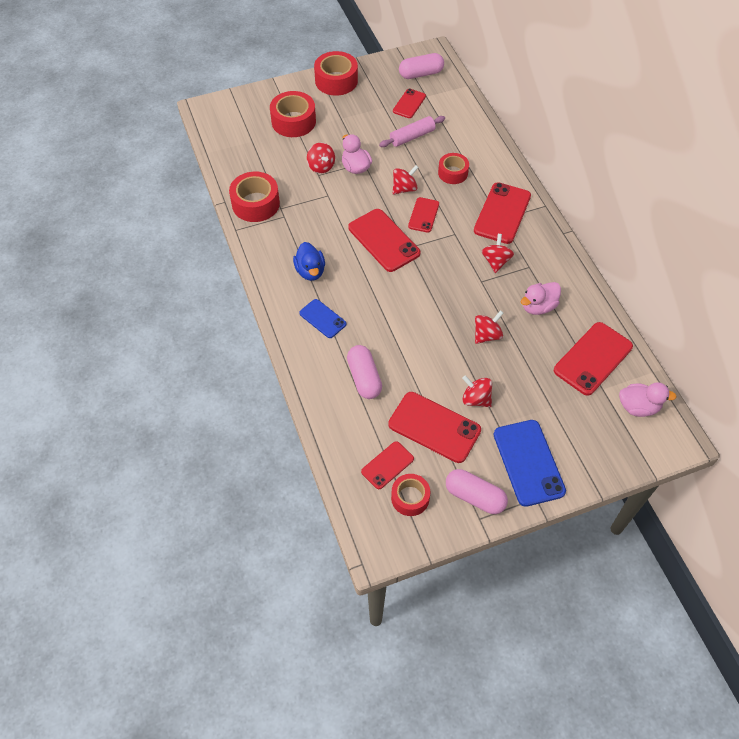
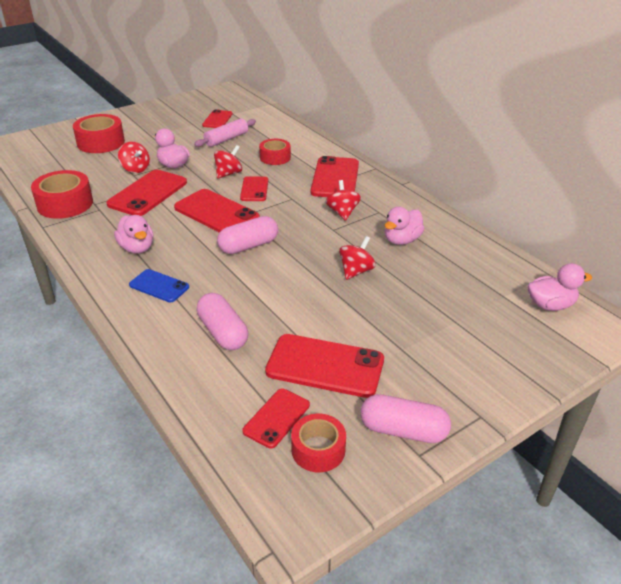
camera: 15 degrees left, 20 degrees down
(310, 271) = (137, 248): blue duck -> pink duck
(336, 81) = (141, 113): red tape -> none
(421, 74) = (223, 101): pink capsule -> pink capsule (248, 246)
(476, 399) = (365, 329): red spinning top -> none
(528, 462) = (454, 380): blue phone -> none
(593, 358) = (480, 272): red phone -> red phone (148, 193)

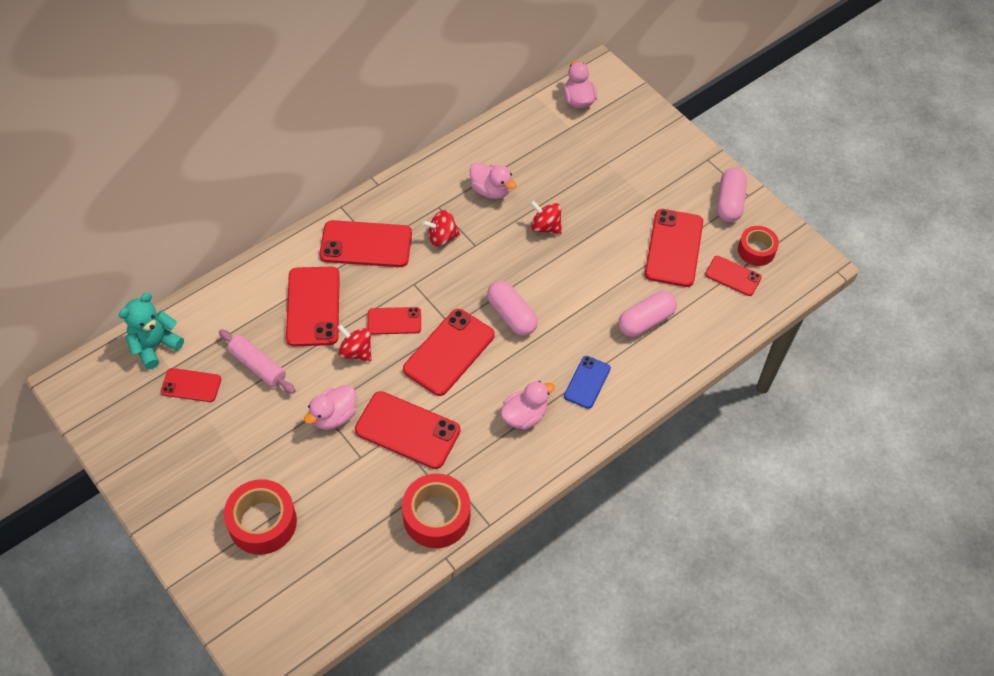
camera: 95 degrees left, 20 degrees up
(135, 169) = (344, 458): red spinning top -> none
(252, 109) = (155, 346): none -> turquoise teddy bear
(275, 157) = (313, 306): red tape -> red phone

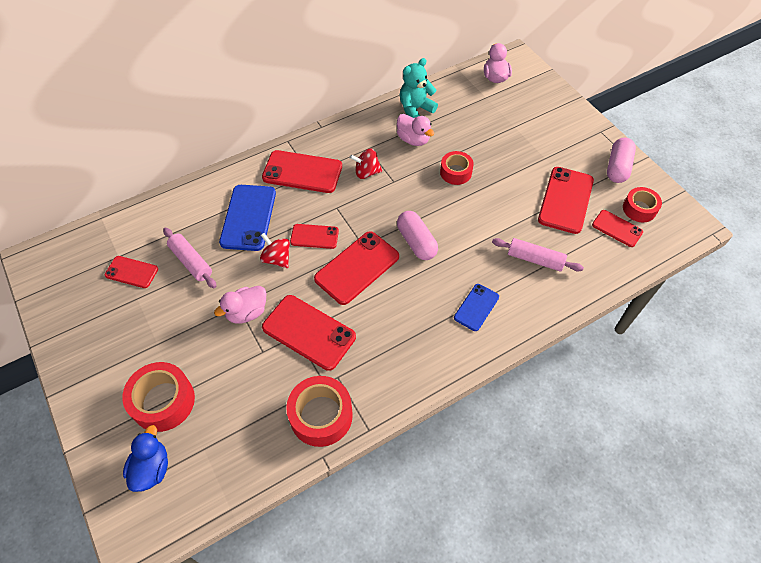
camera: 10 degrees right, 0 degrees up
(155, 346) = (110, 236): turquoise teddy bear -> turquoise teddy bear (415, 109)
(267, 591) = (152, 468): none -> blue duck
(313, 306) = (248, 217): red phone -> blue phone
(524, 416) = (415, 331): pink duck -> none
(545, 227) = (455, 172): red spinning top -> red tape
(645, 321) = (535, 259): pink capsule -> pink rolling pin

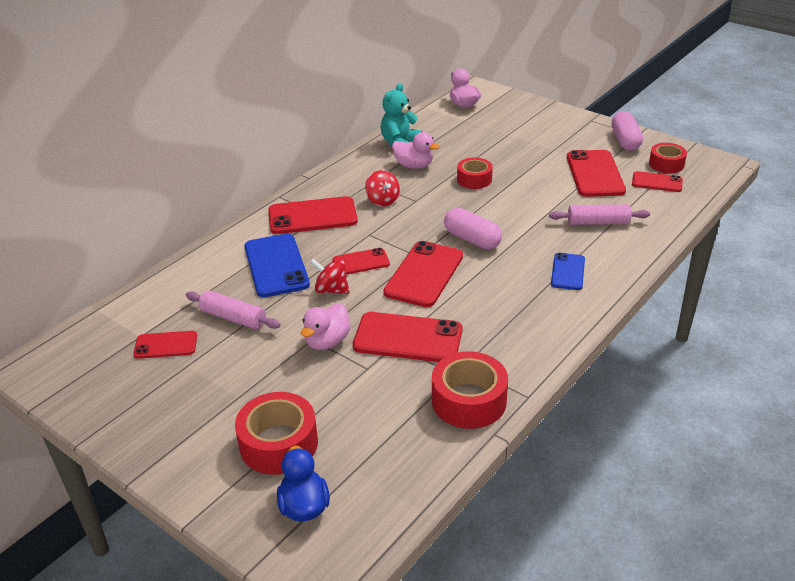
camera: 20 degrees left, 20 degrees down
(366, 172) = (382, 200): red spinning top -> red spinning top turned 90 degrees counterclockwise

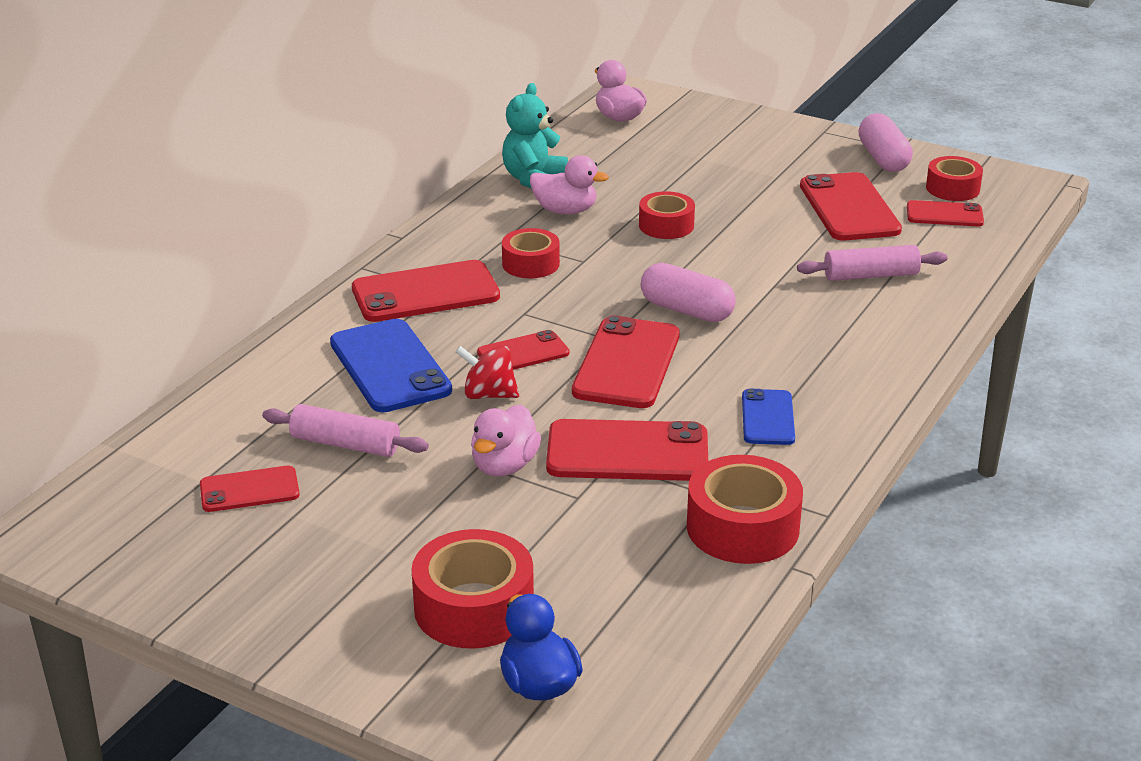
camera: 10 degrees left, 5 degrees down
(382, 200) = (530, 264): red spinning top -> red tape
(568, 272) = (843, 346): blue phone -> blue phone (768, 418)

